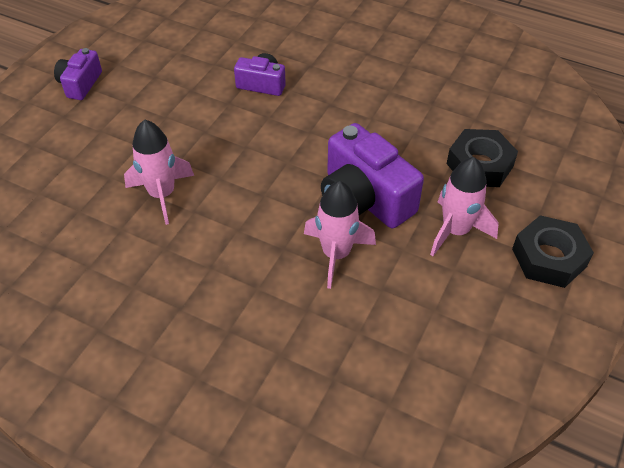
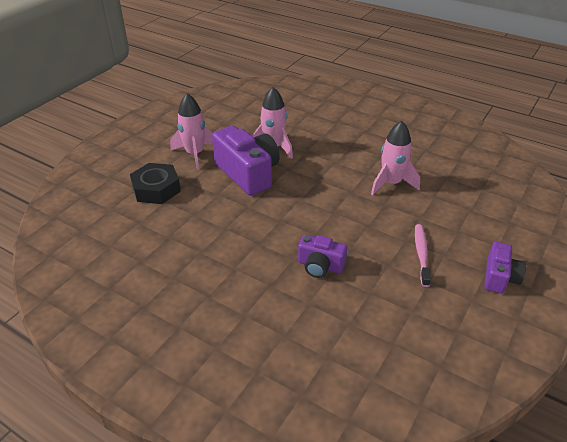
camera: 175 degrees left, 10 degrees down
(152, 102) = (421, 254): none -> pink toothbrush
(549, 258) = (146, 139): black nut -> none

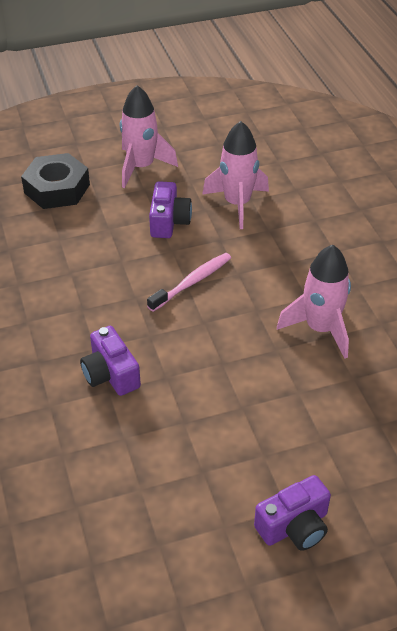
camera: 40 degrees right, 5 degrees up
(248, 173) = (169, 221): purple camera -> purple camera, size x0.55
(421, 254) = (238, 435): pink toothbrush -> pink toothbrush (192, 282)

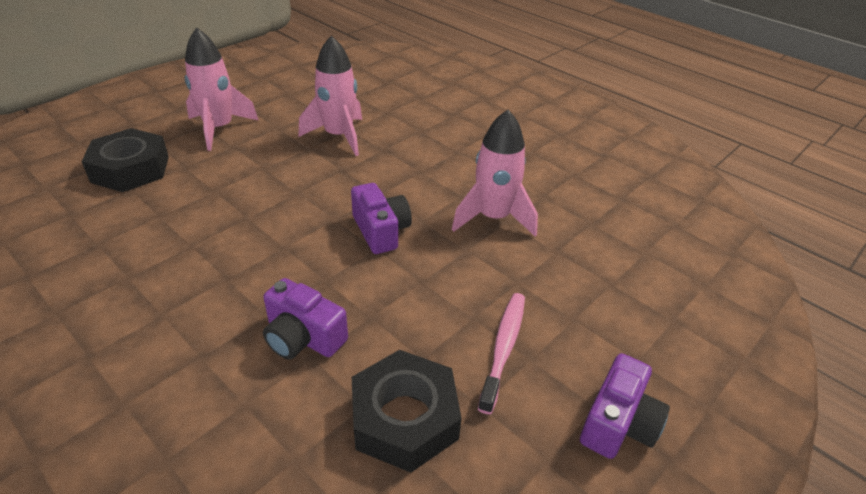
camera: 30 degrees left, 5 degrees down
(145, 458) = (404, 418): none -> black nut
(169, 221) = (278, 168): purple camera -> purple camera (381, 231)
(192, 282) = (338, 215): pink toothbrush -> pink toothbrush (503, 348)

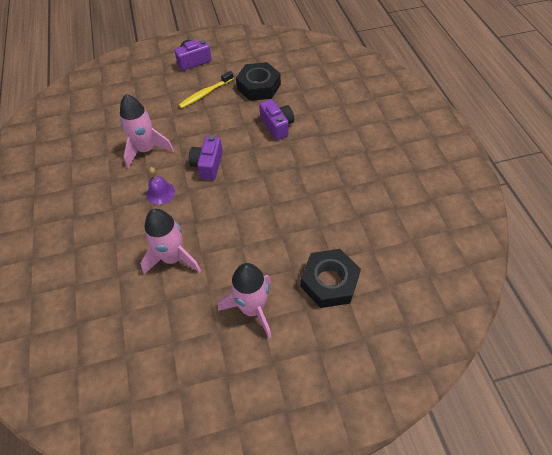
camera: 145 degrees left, 15 degrees up
(415, 180) = (160, 193): none -> purple bell
(503, 348) = (205, 93): pink toothbrush -> yellow toothbrush

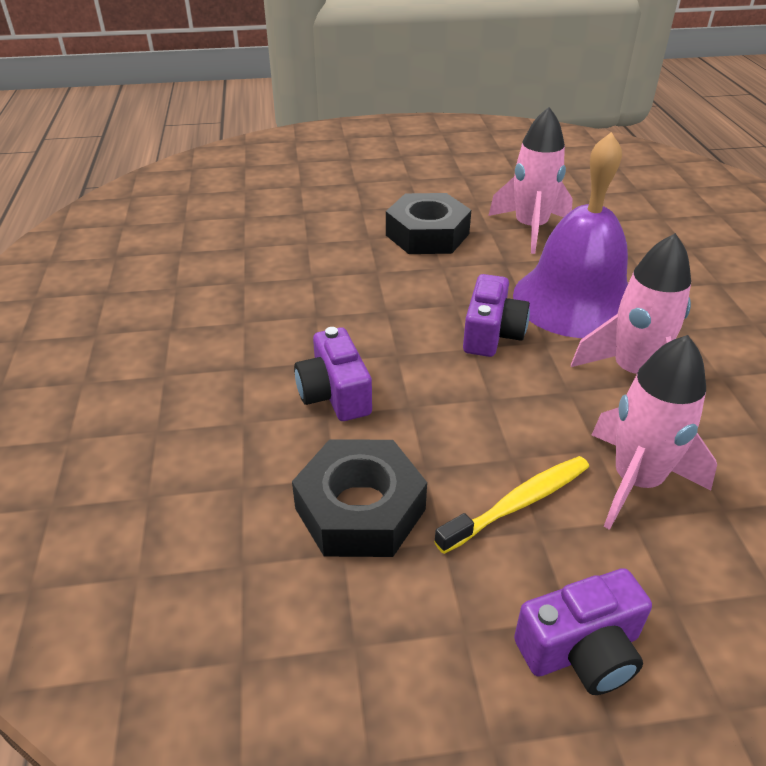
camera: 175 degrees left, 15 degrees down
(160, 193) = (575, 300): purple bell -> purple bell, size x2.37
(252, 308) = (419, 185): pink rocket -> pink rocket (636, 481)
(329, 282) = (317, 196): black nut -> black nut (427, 234)

